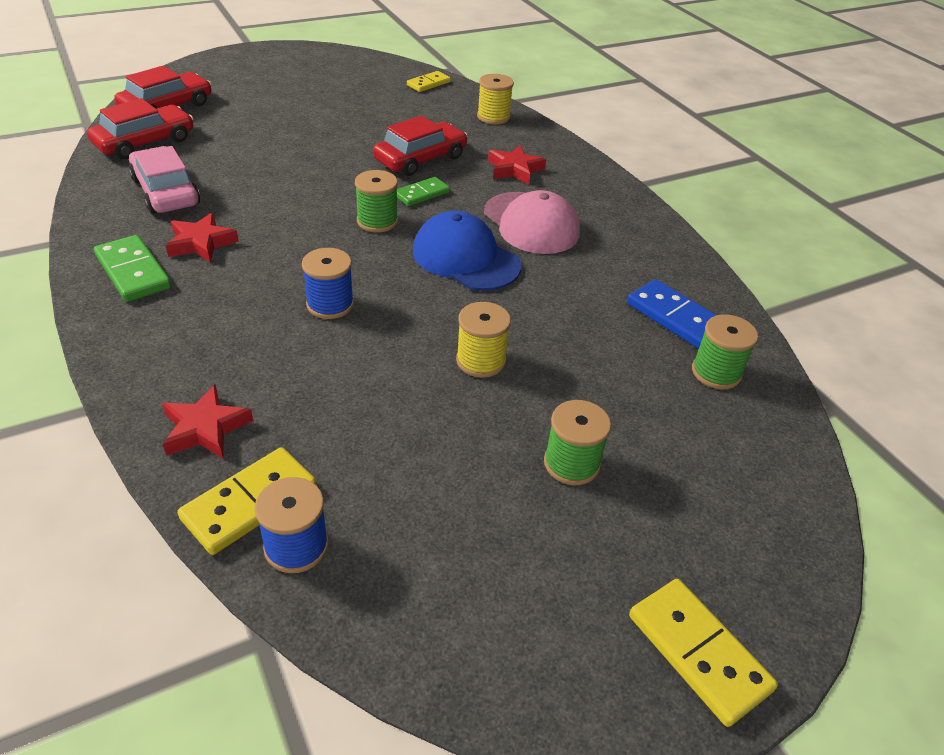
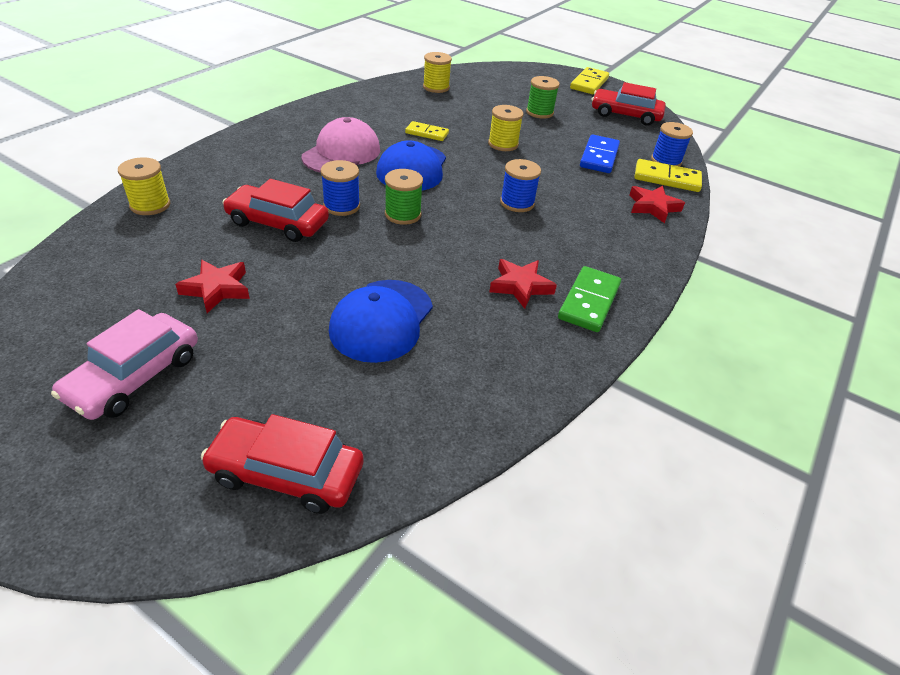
camera: 120 degrees left, 0 degrees up
(145, 142) = (397, 430): red car -> red car (625, 115)
(166, 192) = (475, 349): pink car -> pink car (134, 376)
(245, 166) = (381, 320): none -> blue cap
(422, 194) = (341, 206): green domino -> blue spool
(428, 84) = (71, 268): yellow domino -> yellow domino (427, 133)
(514, 169) = (260, 174): red star -> red star (217, 289)
(675, 317) = (401, 99): blue domino -> blue domino (599, 157)
(716, 372) = (436, 87): green spool -> yellow spool

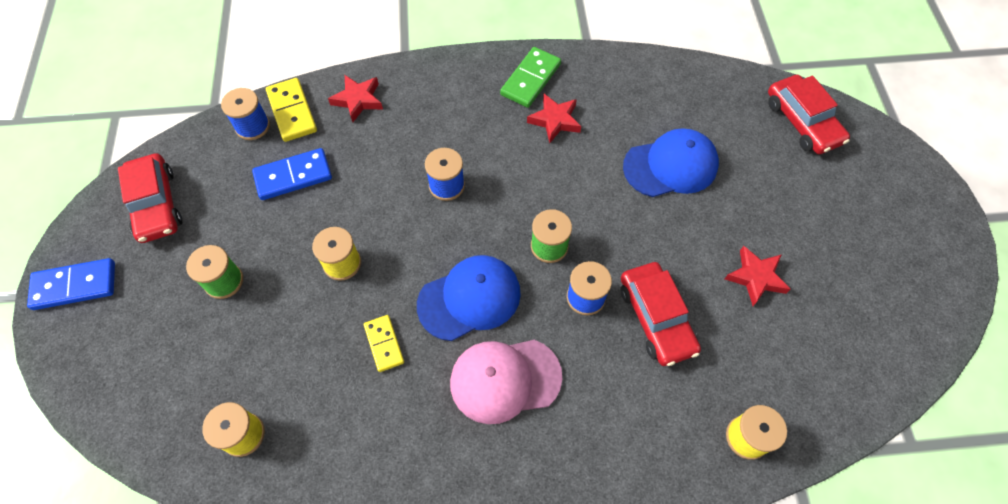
camera: 125 degrees left, 20 degrees up
(134, 376) = (850, 240): pink car -> none
(589, 83) = (75, 286): yellow domino -> blue domino
(589, 302) = (530, 79): green domino -> green domino turned 45 degrees counterclockwise

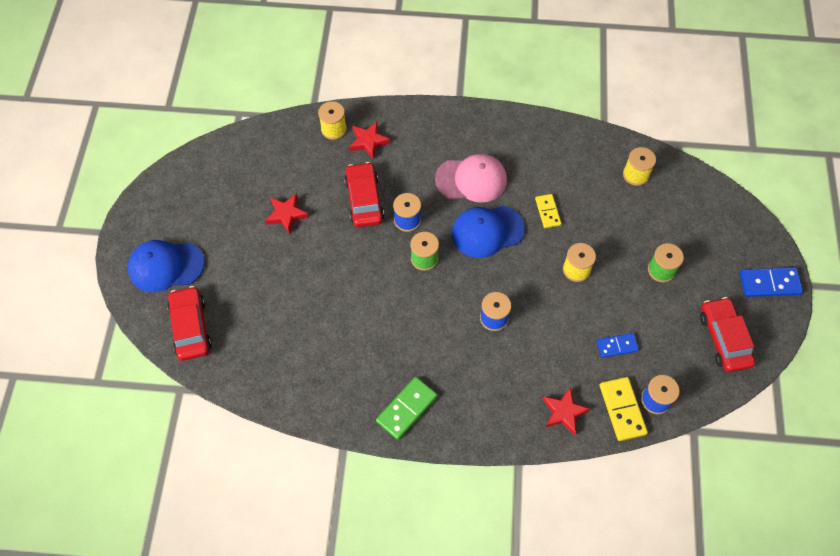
camera: 170 degrees left, 0 degrees up
(293, 176) = (617, 346): blue domino -> blue domino, size x0.66
(555, 120) = (395, 363): red star -> red star (368, 142)
(670, 166) = (313, 306): blue cap -> blue cap (166, 266)

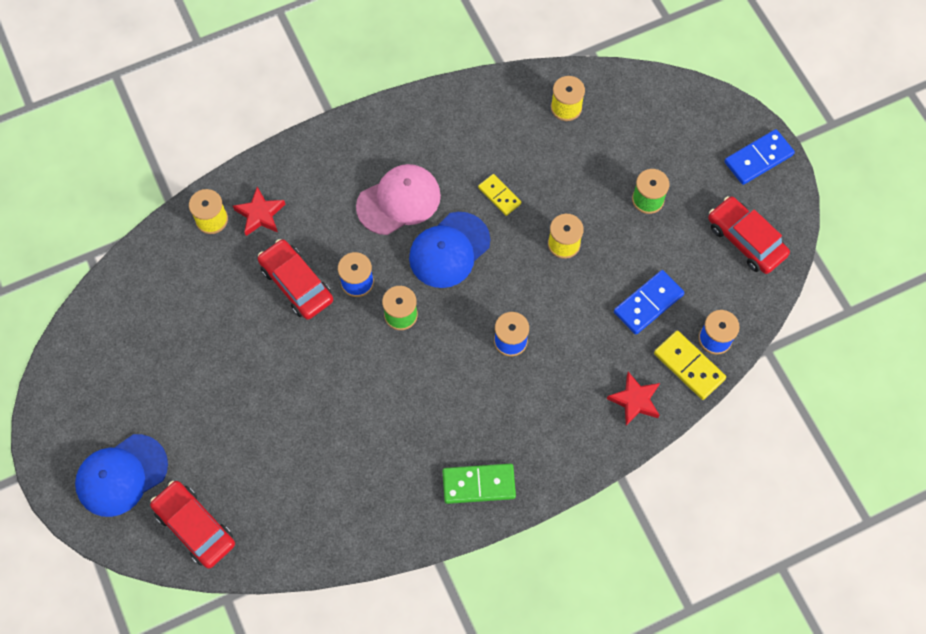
camera: 30 degrees left, 5 degrees up
(286, 215) = (221, 345): red star -> none
(407, 409) = (478, 484): green domino -> green domino turned 75 degrees clockwise
(617, 346) = (648, 303): blue domino -> blue domino, size x1.53

